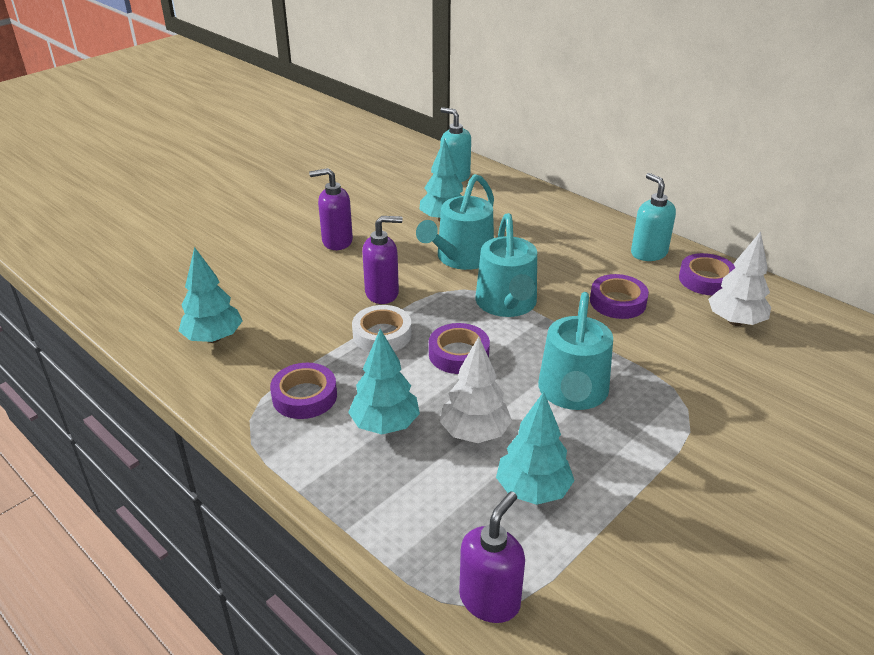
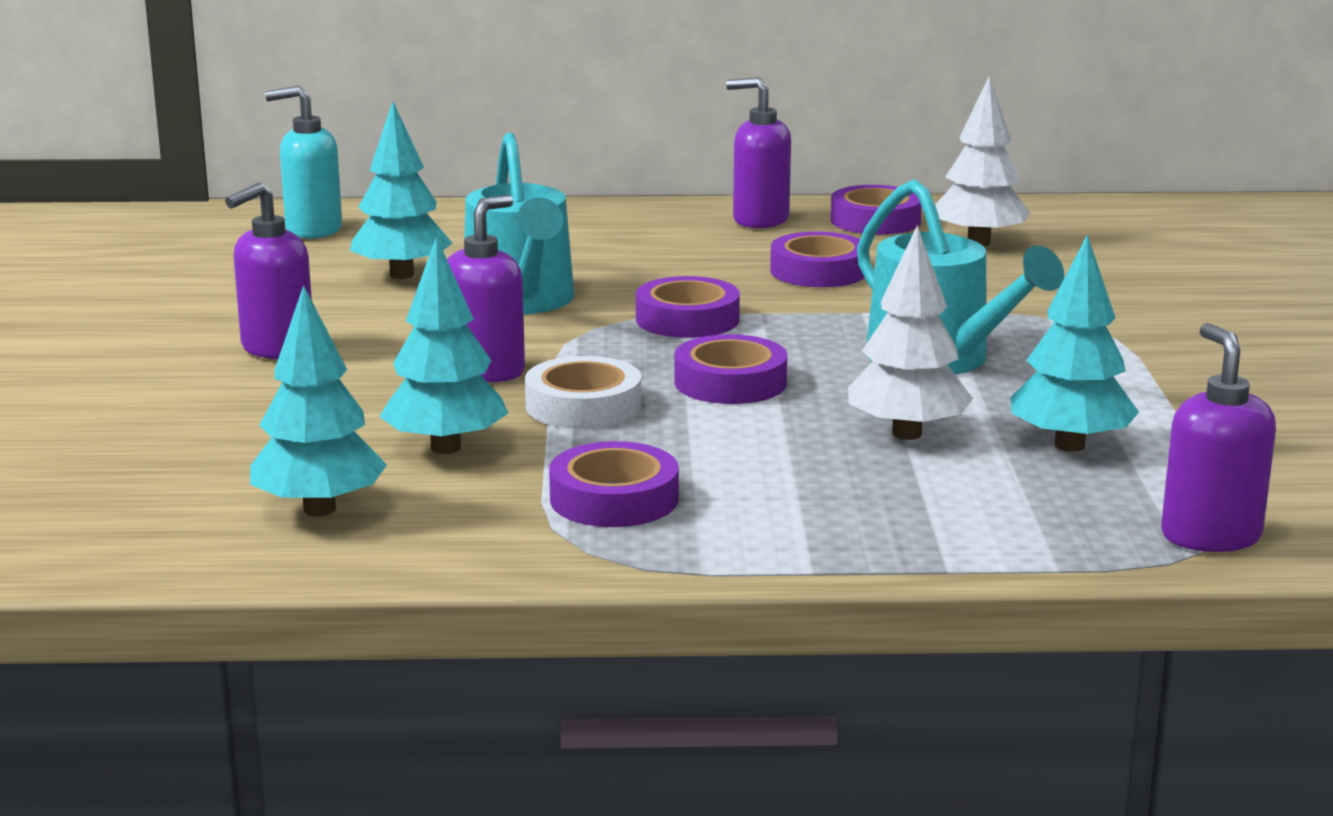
camera: 45 degrees left, 15 degrees down
(385, 425) = (784, 474): turquoise tree -> turquoise tree (445, 448)
(507, 304) = (687, 319): turquoise watering can -> purple tape
(648, 253) = (760, 220): turquoise soap dispenser -> purple soap dispenser

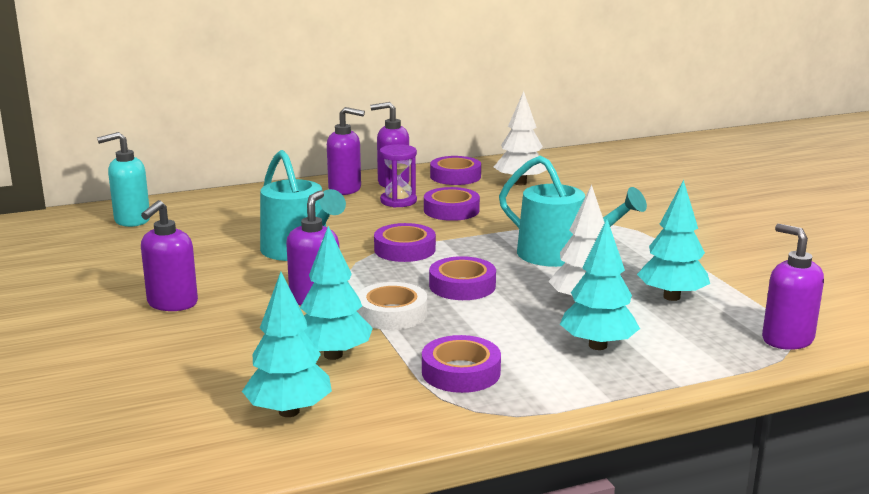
camera: 20 degrees left, 0 degrees up
(401, 275) = (212, 243): turquoise tree -> turquoise tree (597, 345)
(673, 221) = (345, 189): none -> purple soap dispenser
(743, 248) = (398, 201): none -> purple hourglass

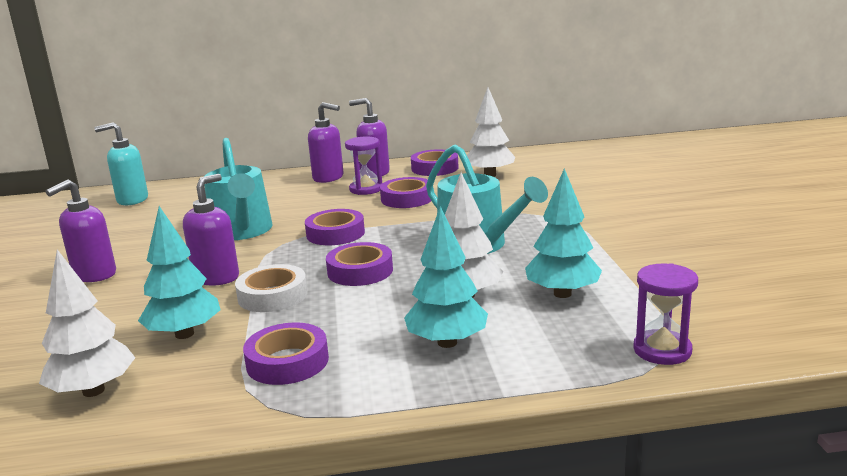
camera: 15 degrees right, 0 degrees up
(289, 411) = (93, 391): turquoise tree -> white tree
(787, 339) = (662, 350): purple soap dispenser -> purple hourglass

